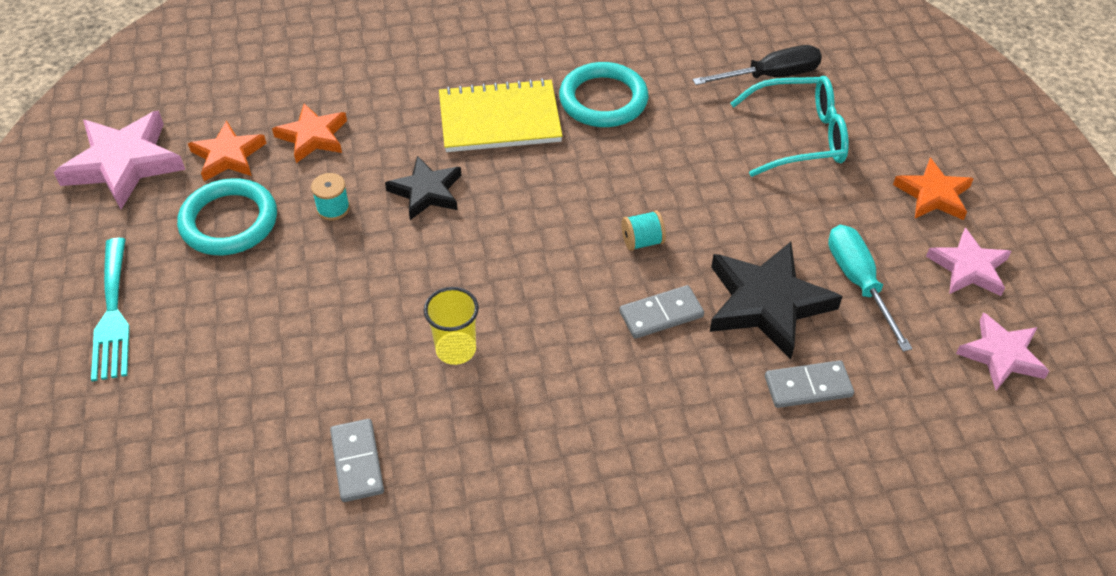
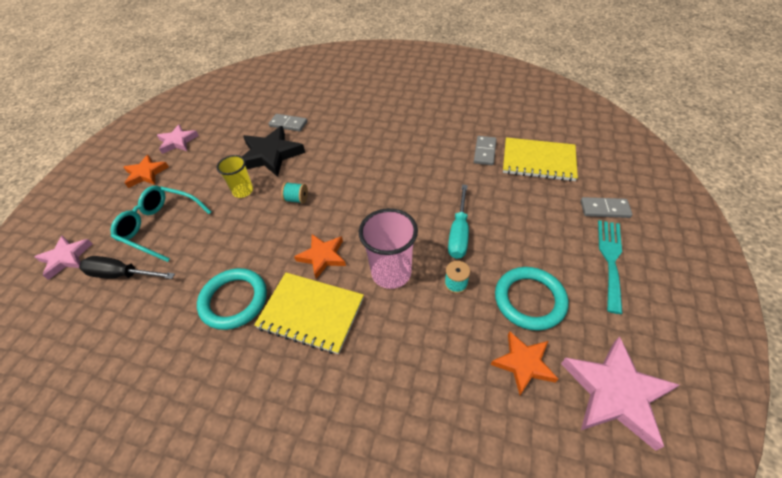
camera: 150 degrees left, 0 degrees up
(241, 477) = (538, 161): none -> yellow notebook
(313, 136) = (451, 355): orange star -> orange star (322, 256)
(426, 191) = (391, 273): black star -> pink cup
(456, 349) = (421, 180): yellow cup -> yellow cup (243, 191)
(661, 314) = (318, 165): grey domino -> grey domino (604, 209)
(858, 282) = (226, 150): turquoise screwdriver -> turquoise screwdriver (459, 233)
(1001, 355) = (210, 113): pink star -> pink star (66, 258)

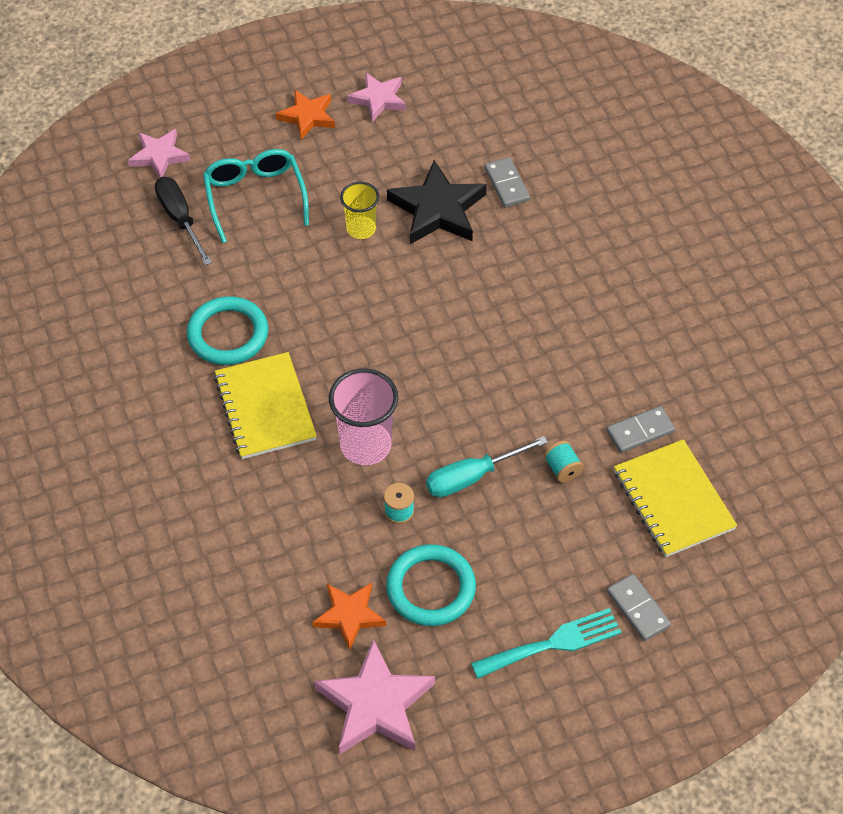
camera: 50 degrees right, 5 degrees up
(296, 199) = (392, 289): turquoise spool -> turquoise spool (562, 469)
(322, 256) = (336, 370): orange star -> none

